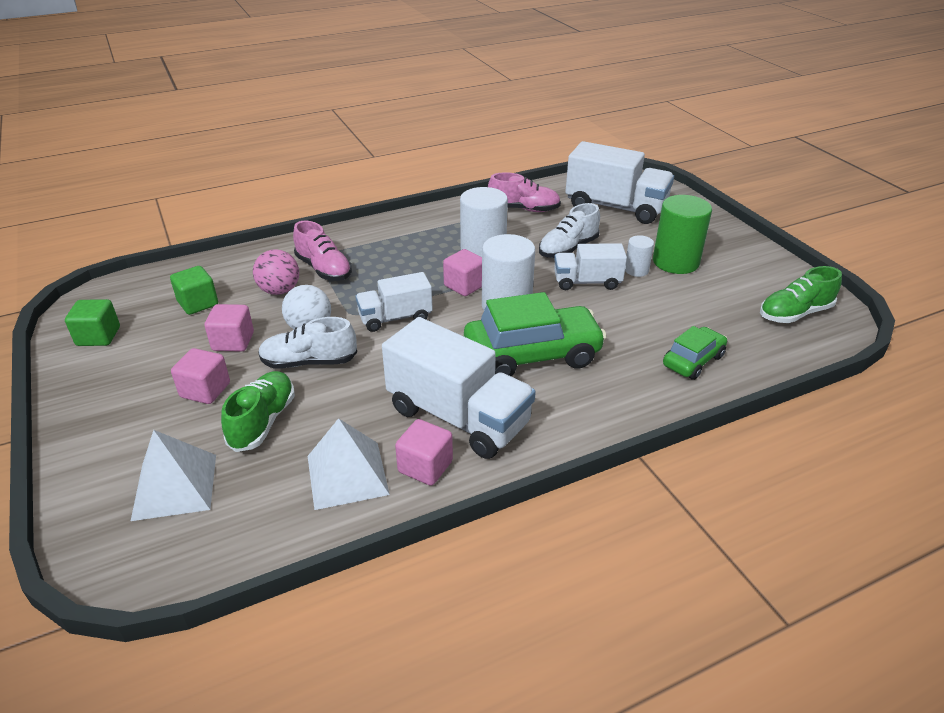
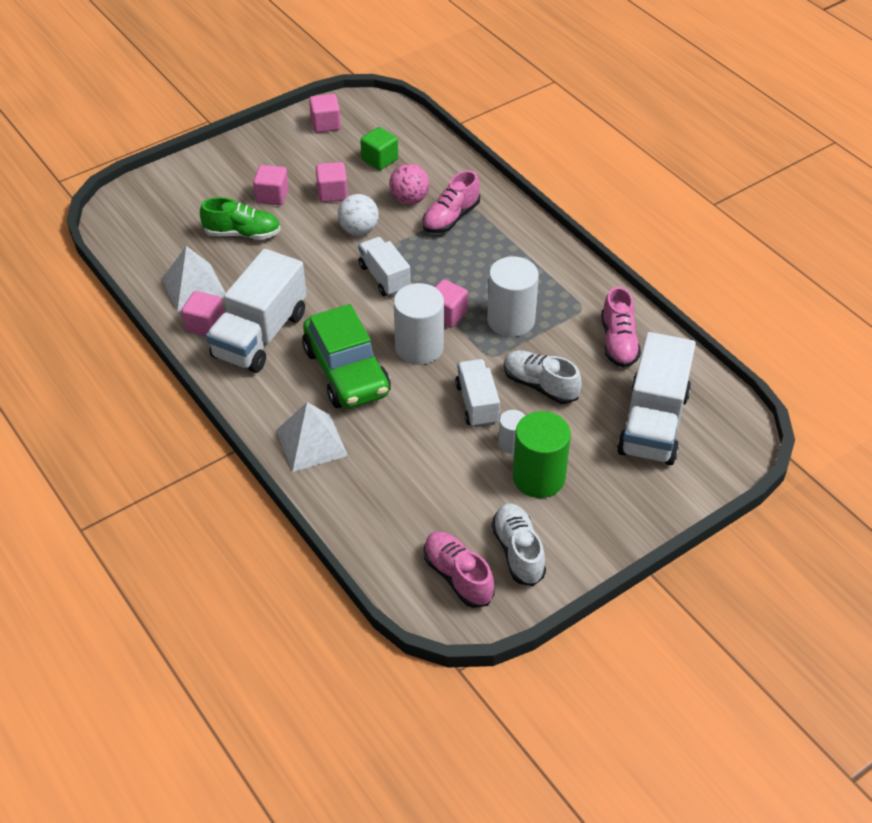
camera: 80 degrees right, 10 degrees up
(98, 336) = (325, 124): green cube -> pink cube
(175, 486) = (177, 211): white pyramid -> white pyramid (311, 443)
(309, 362) = (314, 240): white shoe -> white shoe (518, 551)
(693, 361) = (358, 485): green car -> none
(794, 313) = (458, 576): green shoe -> pink shoe

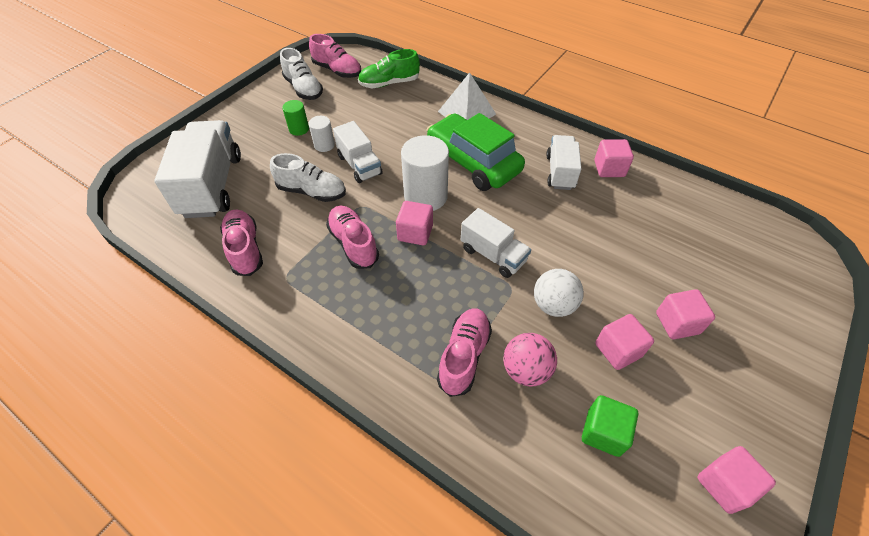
camera: 160 degrees right, 5 degrees up
(194, 287) = (649, 197): white pyramid -> none
(242, 234) = (662, 264): green shoe -> green shoe (389, 83)
(260, 335) = (560, 172): white truck -> white truck, size x0.59
(511, 320) = (353, 244): white cylinder -> pink shoe
(538, 477) = (299, 129): green cylinder -> green cylinder, size x0.52

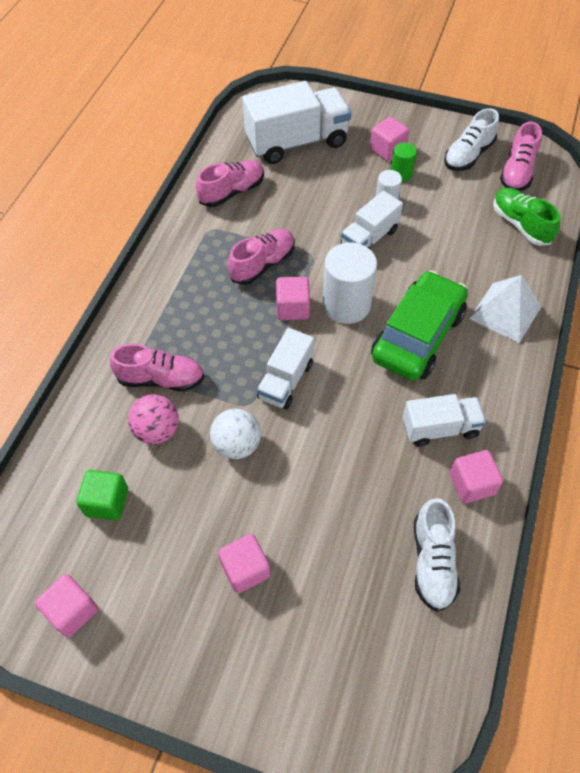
camera: 75 degrees right, 5 degrees up
(312, 191) = (317, 213): white shoe -> white shoe (432, 562)
(618, 350) = (197, 510): pink cube -> pink cube (387, 150)

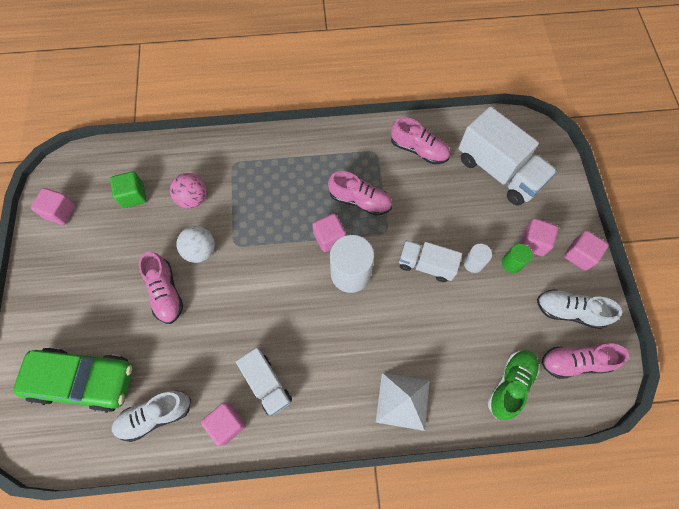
camera: 65 degrees right, 10 degrees up
(161, 379) = (233, 182): pink shoe -> pink shoe (166, 292)
(245, 569) = (113, 295): pink cube -> pink cube (579, 255)
(285, 380) = (264, 259): white truck -> none
(417, 336) = (345, 338): green car -> green car (84, 380)

